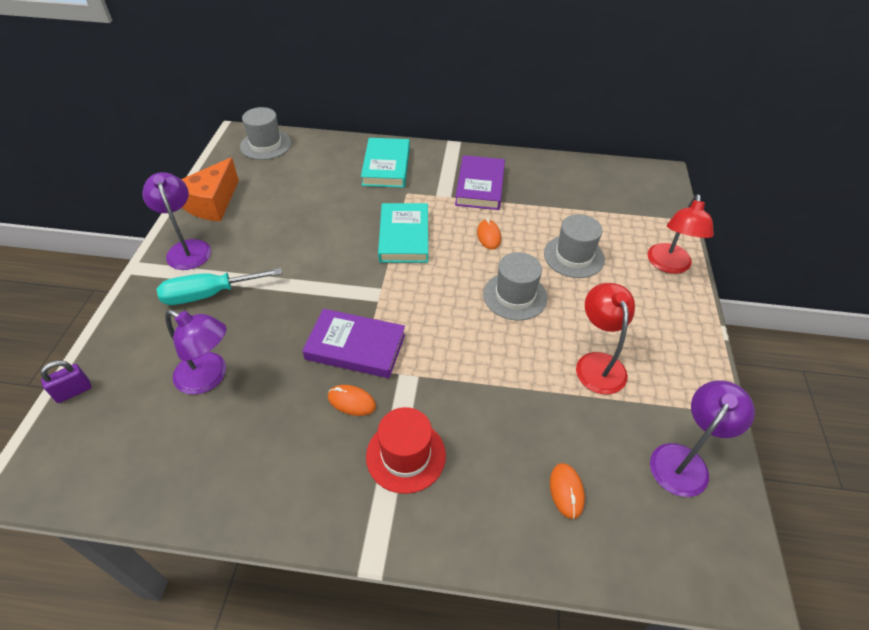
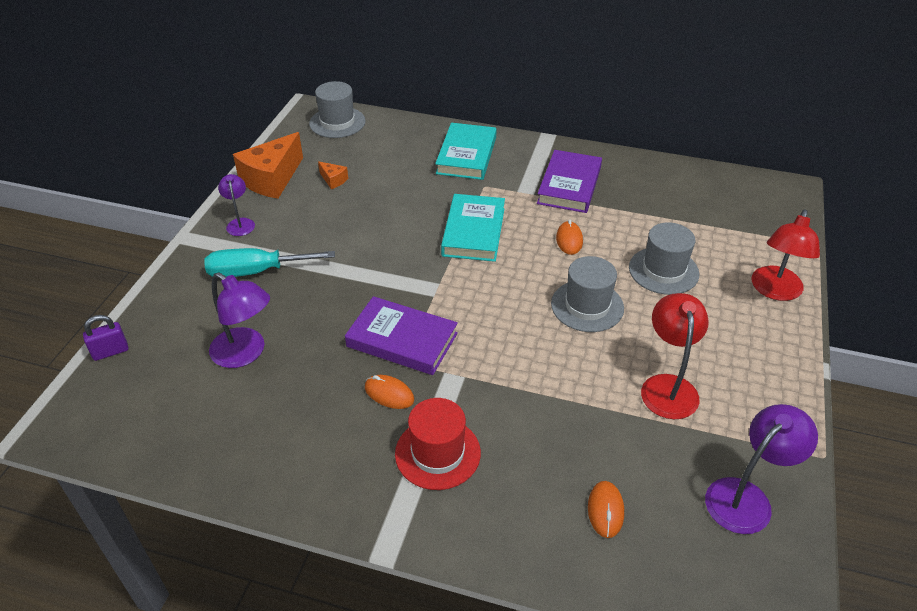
camera: 10 degrees right, 5 degrees down
(187, 248) = (240, 223): purple lamp -> purple lamp, size x0.60
(270, 199) = (333, 180): none -> orange cheese

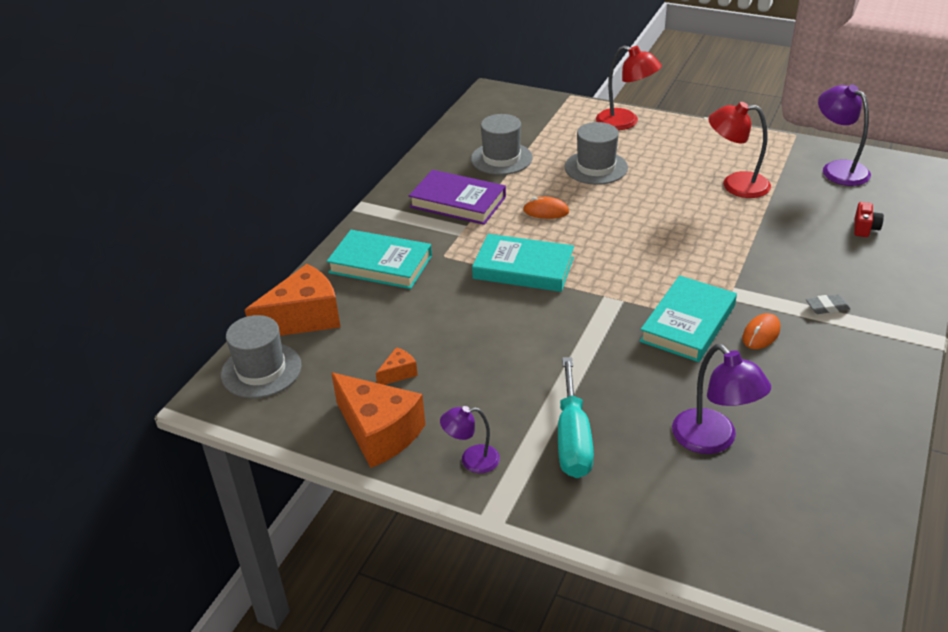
camera: 80 degrees left, 5 degrees down
(110, 352) = (717, 570): purple padlock -> none
(246, 353) = (713, 440): purple lamp -> purple lamp turned 105 degrees clockwise
(394, 131) = (304, 318): none -> orange cheese
(402, 340) = (688, 323): purple book -> turquoise book
(437, 453) = (827, 307): red hat -> grey eraser
(587, 306) = (640, 211): grey hat -> grey hat (501, 158)
(605, 510) = (865, 228): orange mouse -> red camera

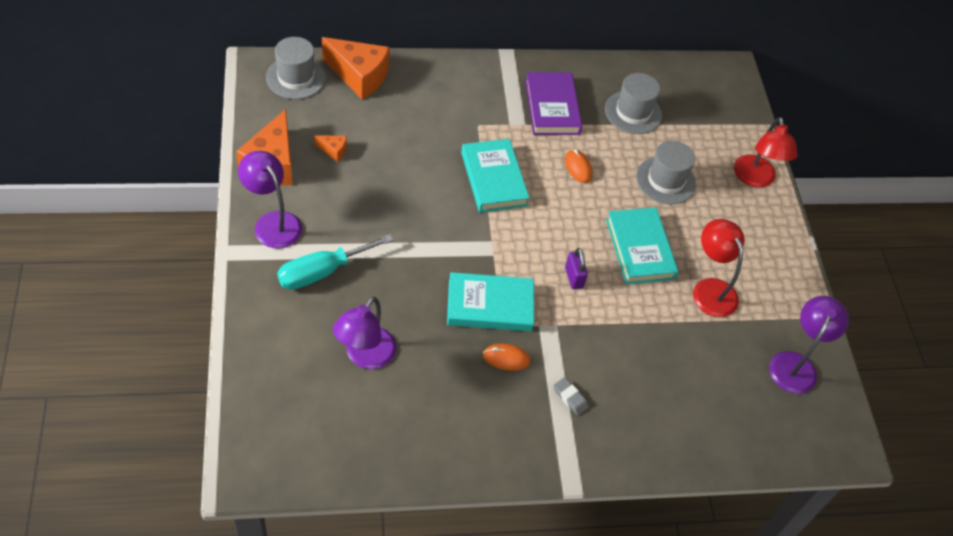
camera: 50 degrees right, 15 degrees up
(380, 264) = (444, 92): turquoise book -> turquoise book (640, 249)
(472, 460) = (273, 222): purple lamp -> purple lamp, size x1.66
(680, 257) = (573, 277): none -> purple padlock
(865, 228) = (708, 405): red camera -> none

